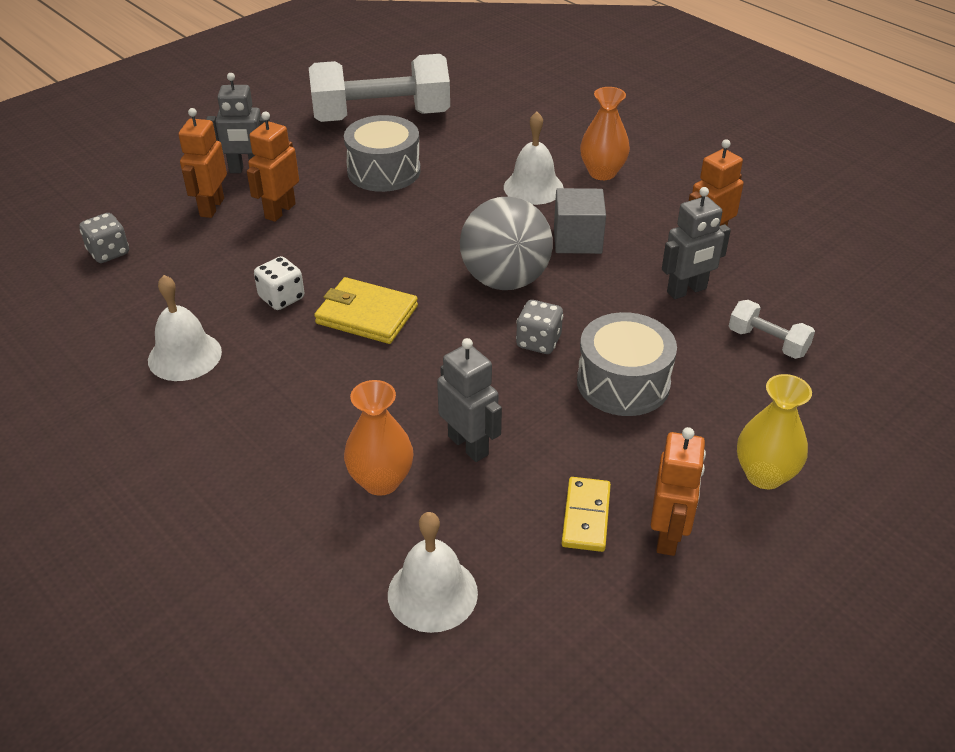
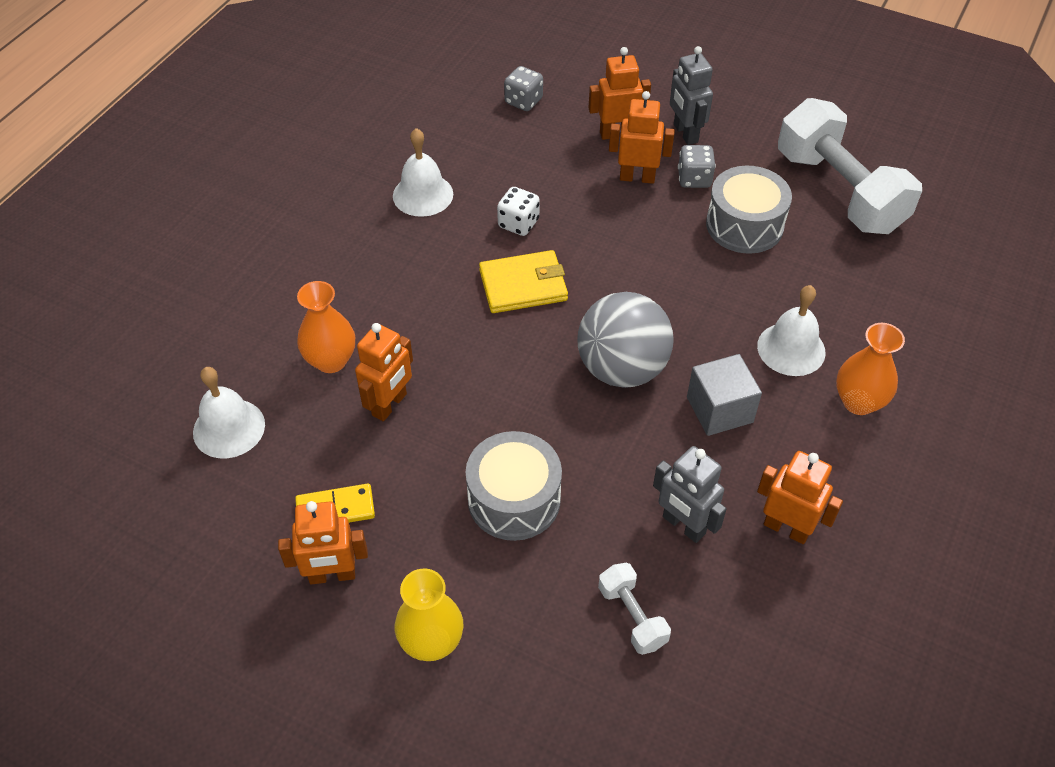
camera: 70 degrees right, 10 degrees up
(366, 314) = (523, 285): yellow wallet -> yellow wallet turned 75 degrees clockwise
(468, 445) = (390, 405): grey robot -> orange robot
(538, 342) = (543, 418): grey dice -> grey dice (694, 179)
(767, 342) = (632, 616): white dumbbell -> white dumbbell turned 45 degrees counterclockwise

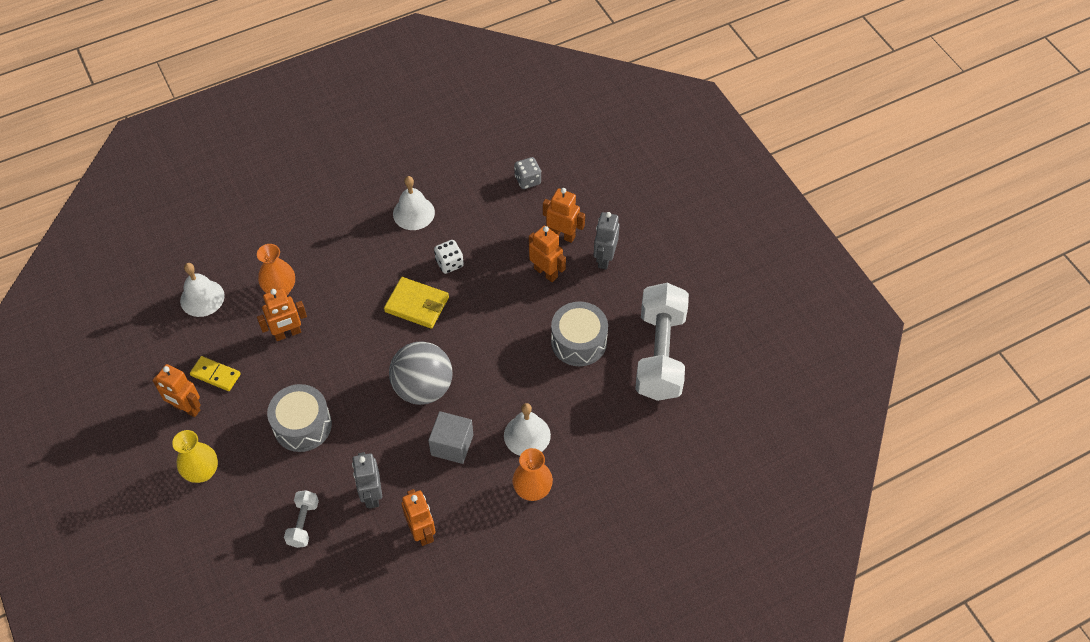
camera: 35 degrees right, 5 degrees up
(694, 179) = (579, 293): grey dice -> none

